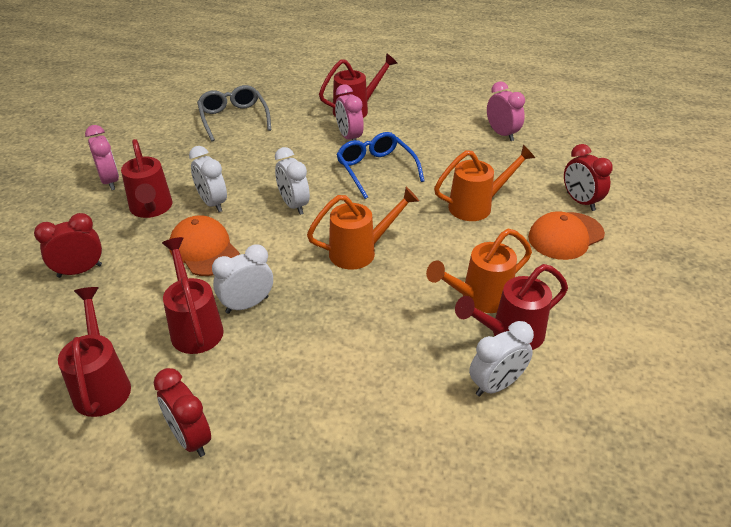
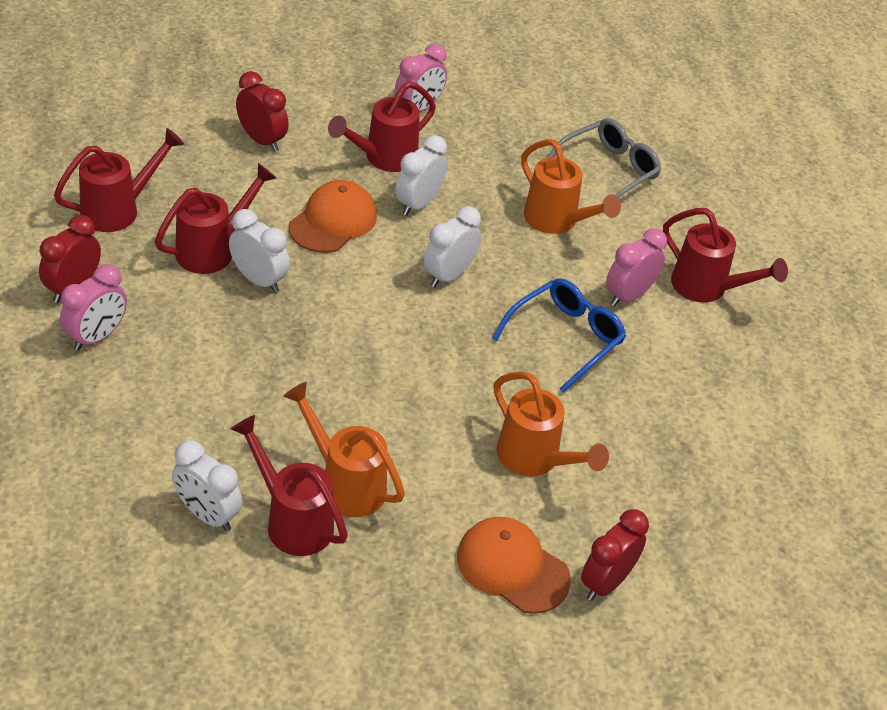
camera: 65 degrees right, 5 degrees up
(360, 252) = (386, 355): orange watering can -> orange watering can (556, 221)
(502, 134) = (741, 469): pink clock -> pink clock (96, 337)

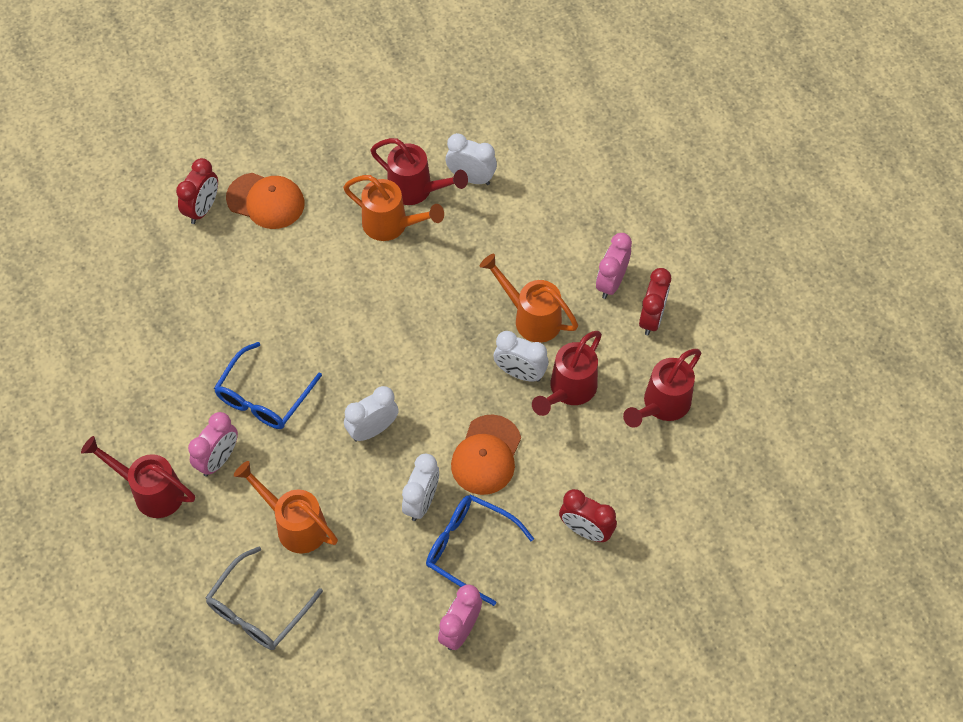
camera: 170 degrees right, 15 degrees up
(384, 158) = (470, 548): red watering can -> blue glasses
(448, 275) = (373, 429): white clock -> white clock turned 150 degrees counterclockwise
(535, 459) = (267, 283): orange watering can -> orange watering can (531, 317)

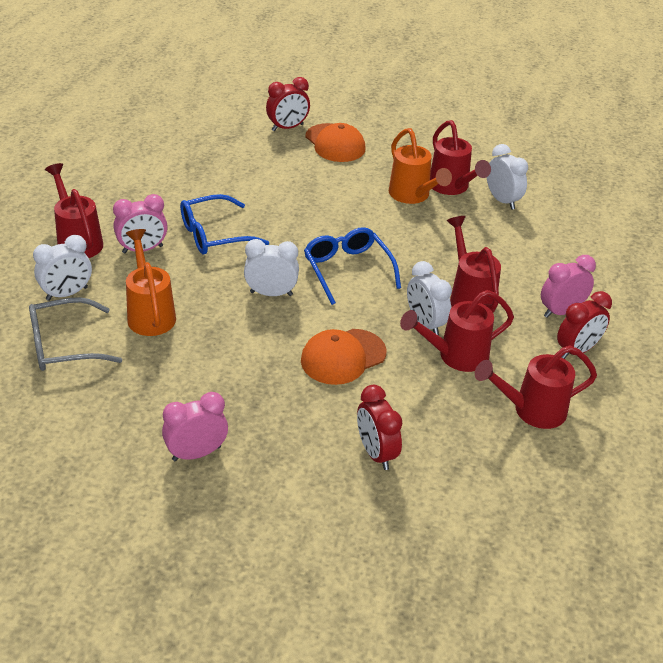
camera: 35 degrees right, 20 degrees down
(421, 502) = (259, 355): white clock -> white clock (67, 294)
(470, 548) = (264, 406): blue glasses -> blue glasses (347, 270)
(531, 317) = (469, 297): orange watering can -> red watering can

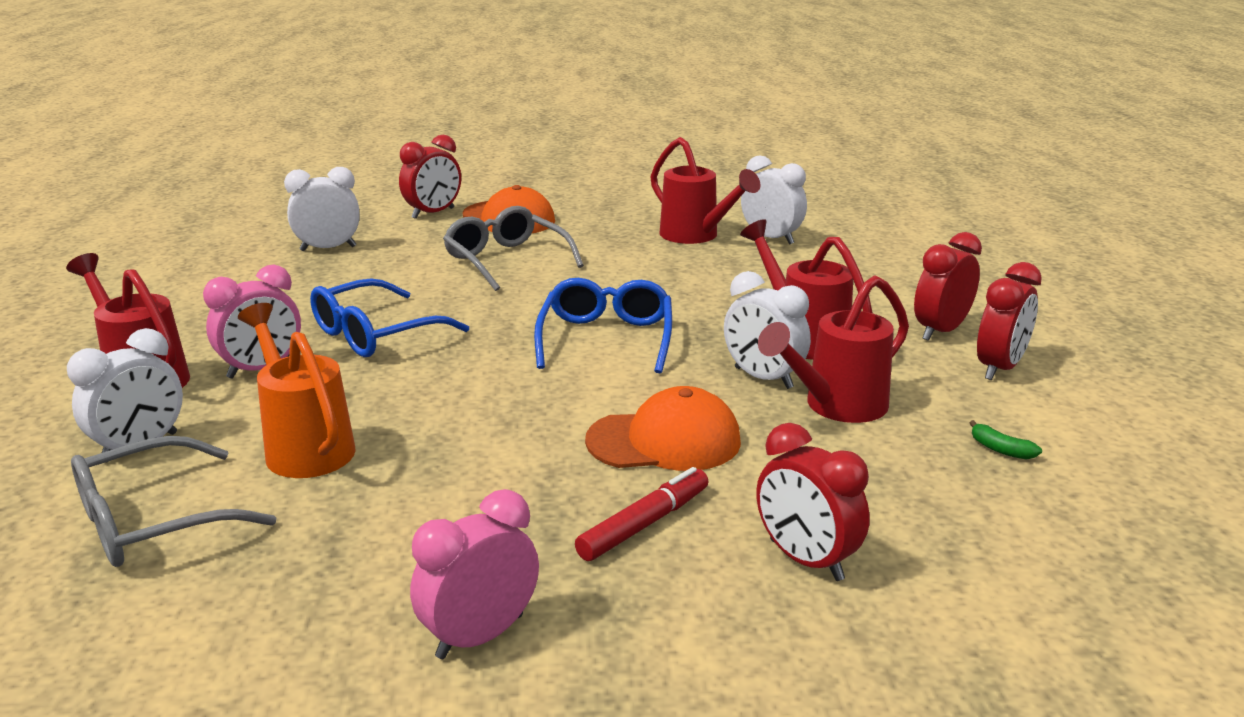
camera: 15 degrees left, 15 degrees down
(271, 293) = (502, 385): white clock -> white clock (328, 248)
(304, 410) = (643, 524): none -> red marker
(317, 185) = (506, 260): none -> grey glasses
(343, 357) = (664, 441): orange cap -> orange cap turned 135 degrees counterclockwise
(347, 270) = (606, 339): blue glasses -> blue glasses turned 45 degrees clockwise
(412, 196) = (648, 251): orange watering can -> none
(532, 410) = (1000, 449): red watering can -> green banana
(561, 311) = (940, 331): pink clock -> red clock

